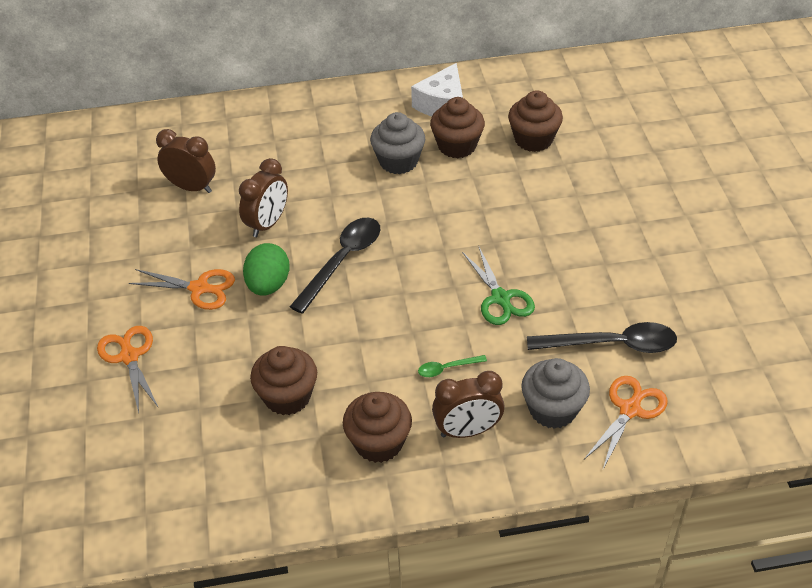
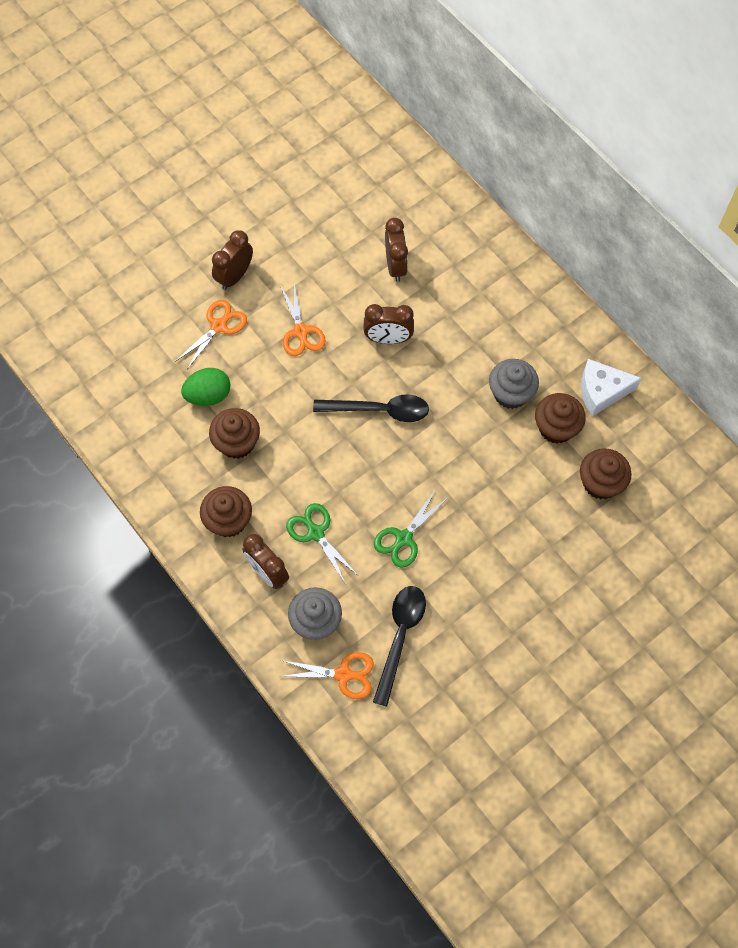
camera: 60 degrees right, 20 degrees up
(81, 318) = (235, 276): none -> brown clock
(268, 285) = (328, 374): green egg -> green egg (208, 395)
(447, 368) = (316, 533): green spoon -> green scissors
(611, 344) = (400, 637): black spoon -> black spoon turned 135 degrees counterclockwise

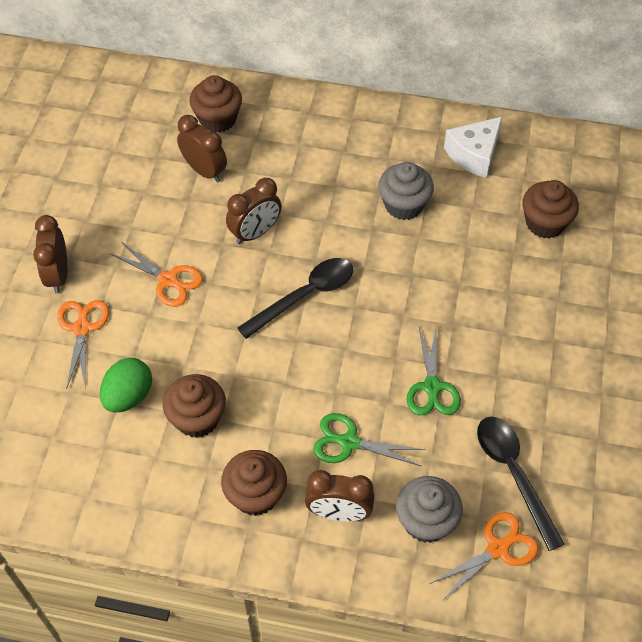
camera: 40 degrees left, 10 degrees down
(556, 427) = (467, 206): brown cupcake -> brown cupcake (218, 119)

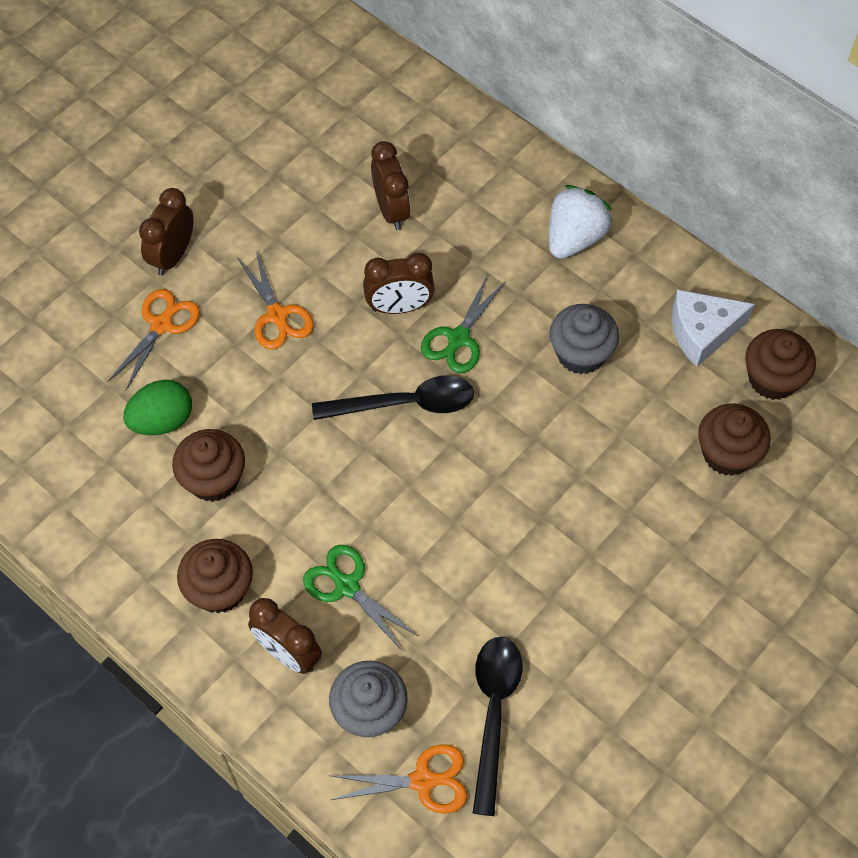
camera: 30 degrees right, 5 degrees up
(218, 119) = (443, 156): brown cupcake -> brown cupcake (772, 379)
(347, 132) = (574, 238): none -> white strawberry
(432, 387) = (472, 573): green scissors -> green scissors (458, 338)

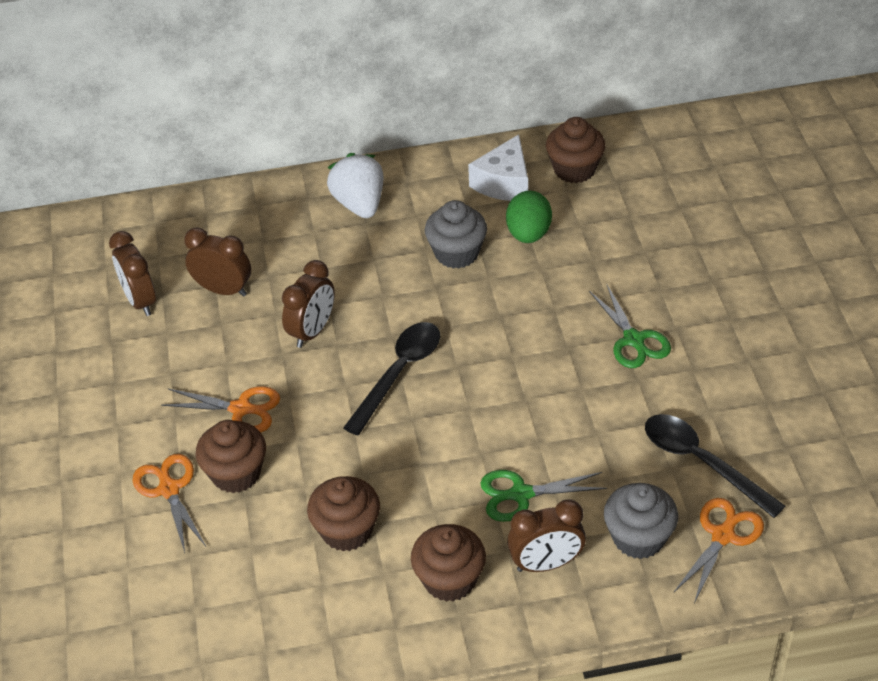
camera: 50 degrees left, 15 degrees down
(162, 420) = (259, 536): green egg -> green egg (528, 234)
(173, 255) = (112, 447): brown clock -> brown clock (140, 301)
(458, 338) = (375, 312): green scissors -> green scissors (633, 340)
(727, 453) = (609, 223): brown cupcake -> brown cupcake (236, 473)

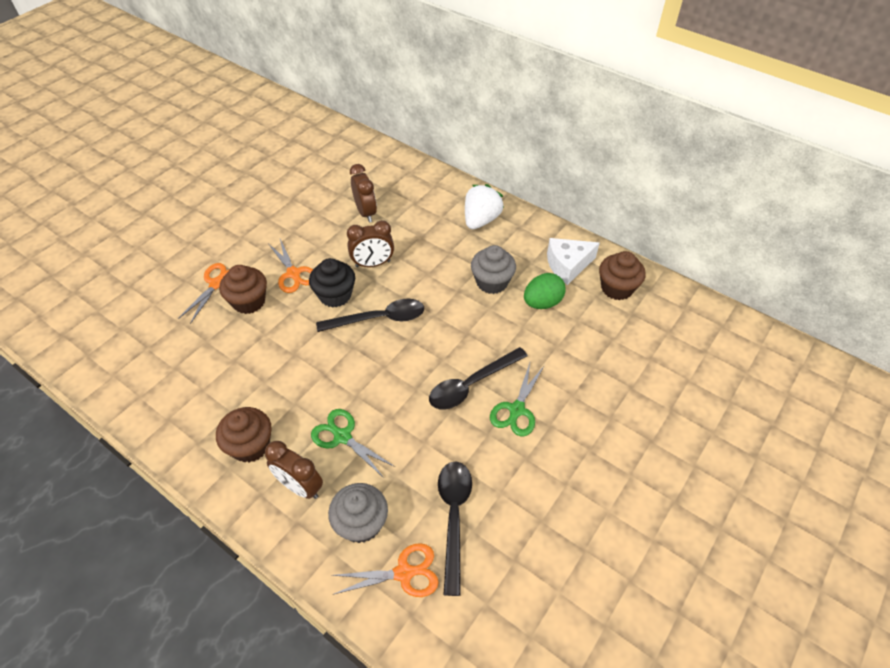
camera: 45 degrees right, 5 degrees up
(140, 301) = (328, 190): brown clock -> none
(320, 391) = (335, 295): none -> black cupcake
(346, 530) = (248, 374): brown cupcake -> none
(568, 353) = (471, 384): none -> black spoon

